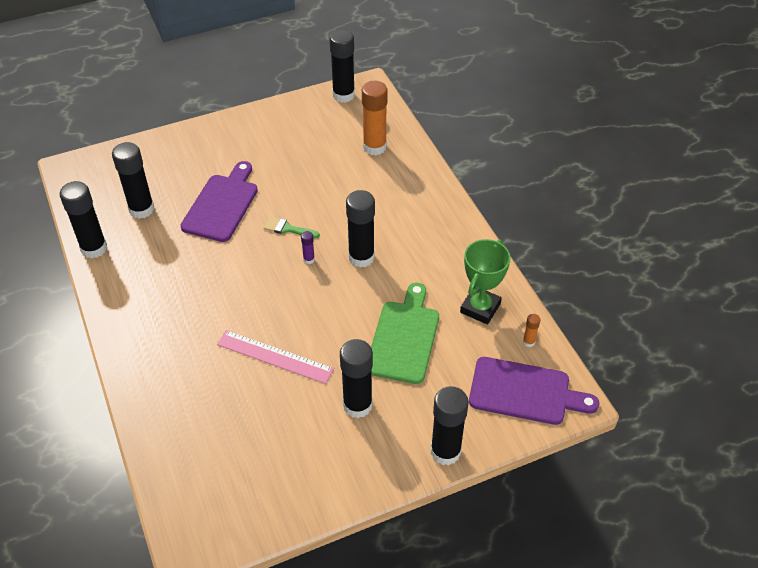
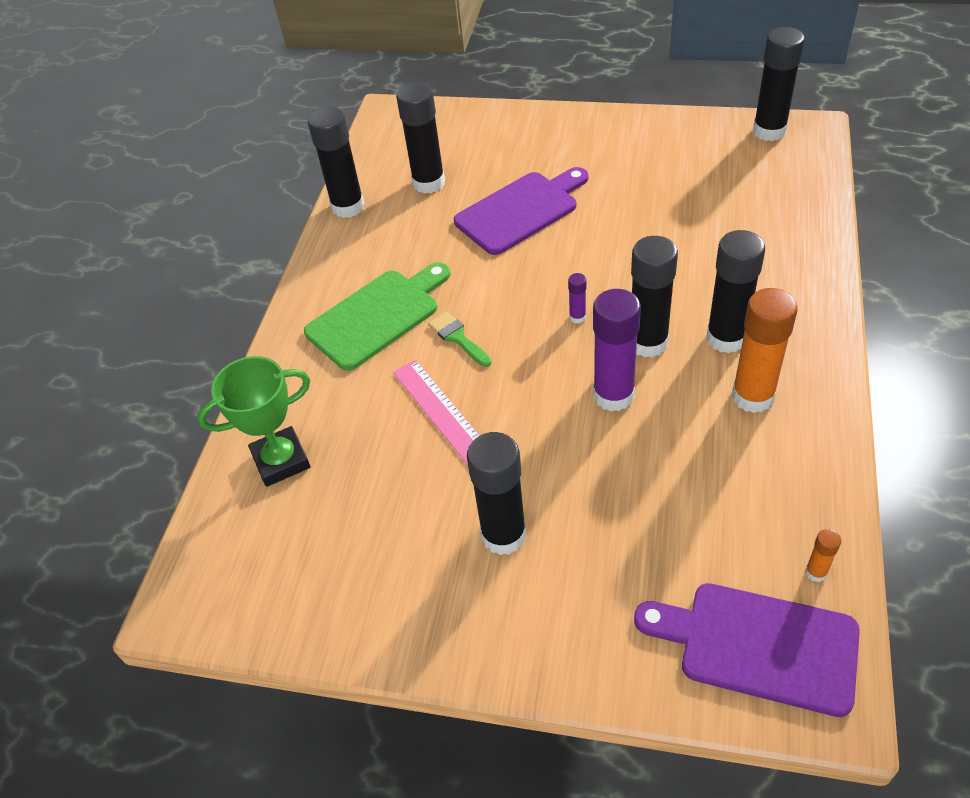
camera: 40 degrees right, 0 degrees up
(288, 229) = (578, 269): green brush -> green brush (458, 338)
(363, 297) = (613, 395): none -> purple glue stick
(374, 147) = (766, 209): orange glue stick -> orange glue stick (752, 396)
(404, 337) = (631, 475): green cutting board -> green cutting board (378, 316)
(445, 451) = (576, 667): black glue stick -> black glue stick (726, 338)
(480, 308) = (772, 486): green trophy -> green trophy (281, 460)
(525, 392) = (758, 645): purple cutting board -> purple cutting board turned 150 degrees clockwise

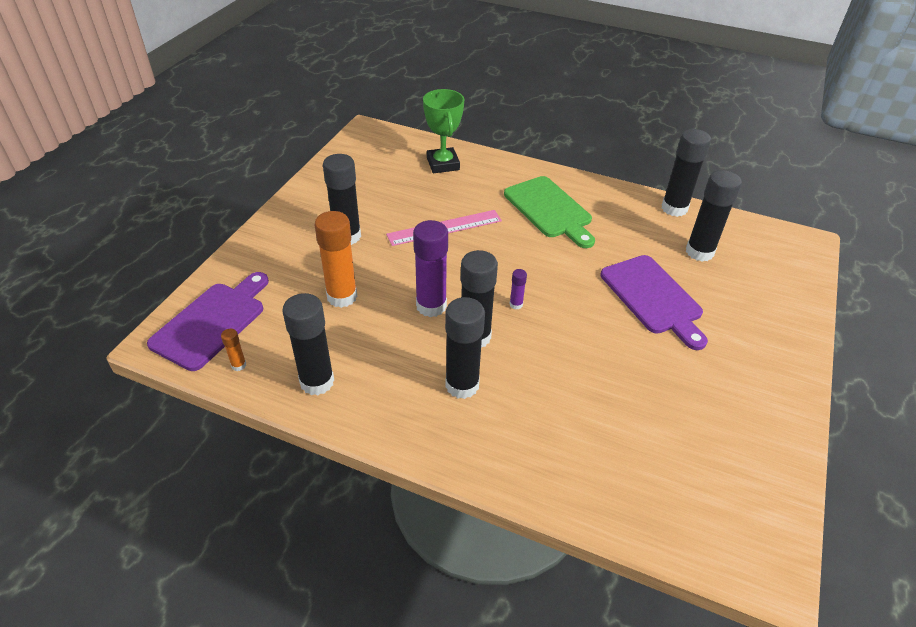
camera: 95 degrees right, 5 degrees down
(458, 338) = (516, 242): green brush -> none
(752, 396) = (396, 382): orange glue stick -> orange glue stick (342, 296)
(769, 131) = (768, 526): black glue stick -> black glue stick (317, 382)

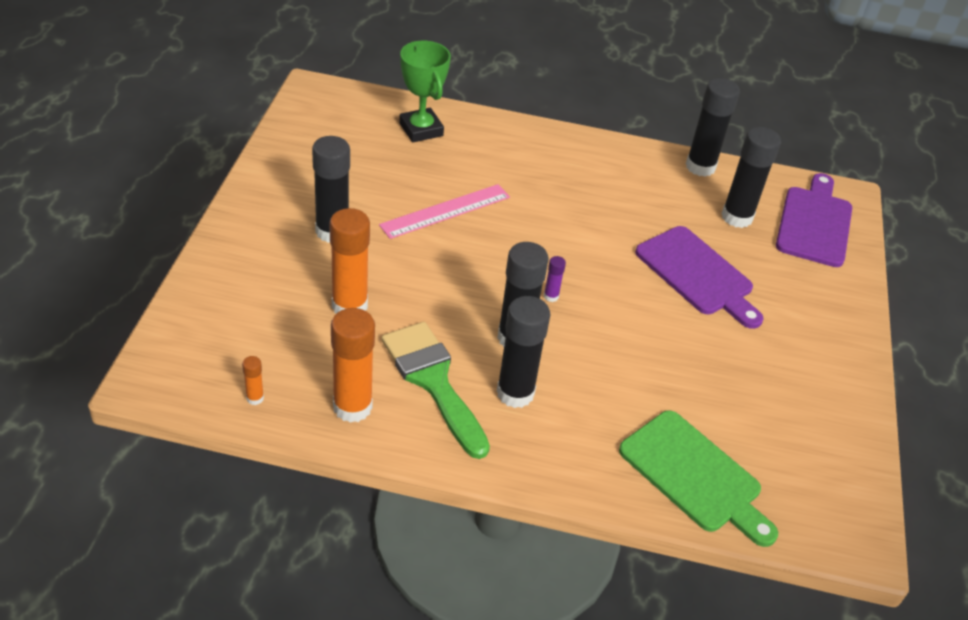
camera: 15 degrees left, 0 degrees up
(212, 322) = (204, 351): purple cutting board -> purple cutting board (814, 223)
(317, 382) = (352, 407): black glue stick -> orange glue stick
(393, 367) = (433, 381): none -> green brush
(431, 306) = (456, 307): purple glue stick -> none
(550, 210) = (562, 179): green cutting board -> green cutting board (695, 476)

